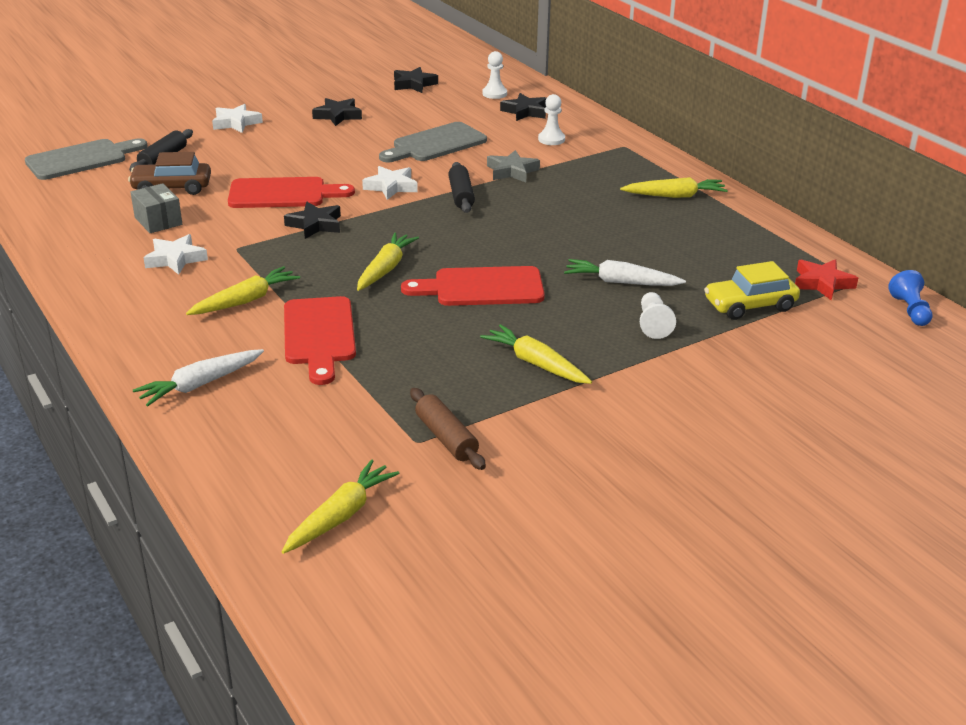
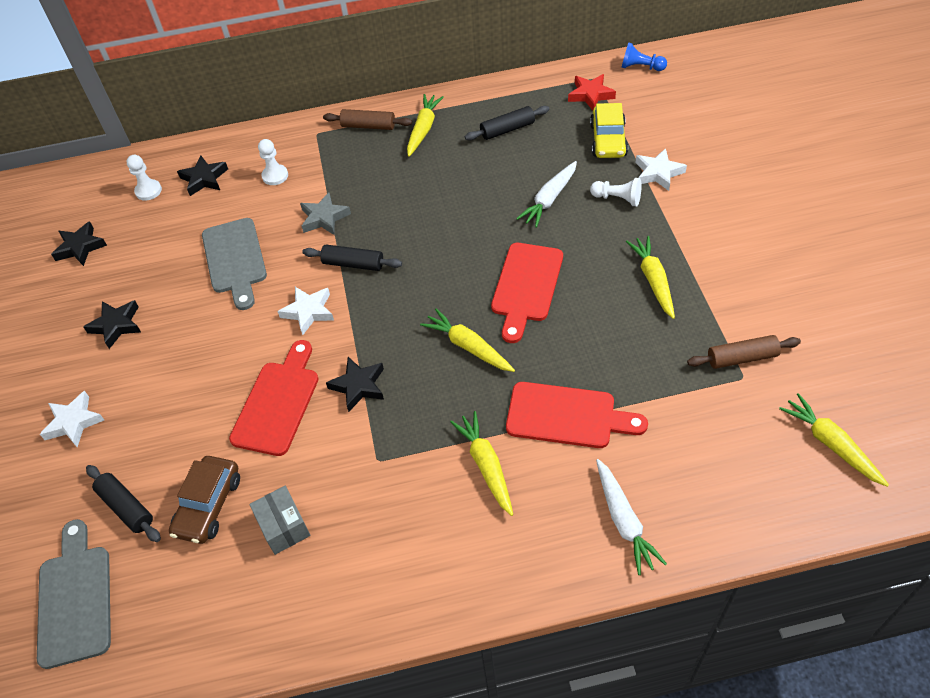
camera: 65 degrees left, 20 degrees up
(158, 221) = (284, 527): grey box -> grey box turned 75 degrees clockwise
(175, 259) = (378, 518): white star -> white star (658, 173)
(535, 363) = (653, 280): yellow carrot -> yellow carrot turned 105 degrees clockwise
(656, 168) = (368, 126): none -> brown rolling pin
(714, 241) = (507, 129): none -> black rolling pin

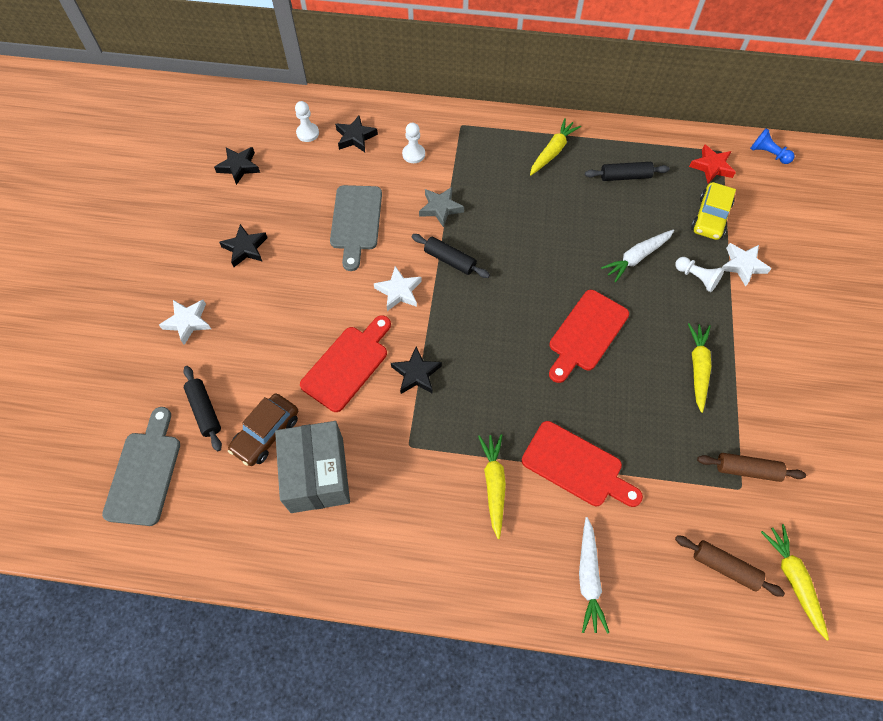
camera: 15 degrees right, 10 degrees up
(284, 527) = (317, 474): grey box -> grey box, size x1.82
(368, 126) = (507, 132): brown rolling pin -> brown rolling pin (725, 567)
(468, 346) = (517, 371): yellow carrot -> none

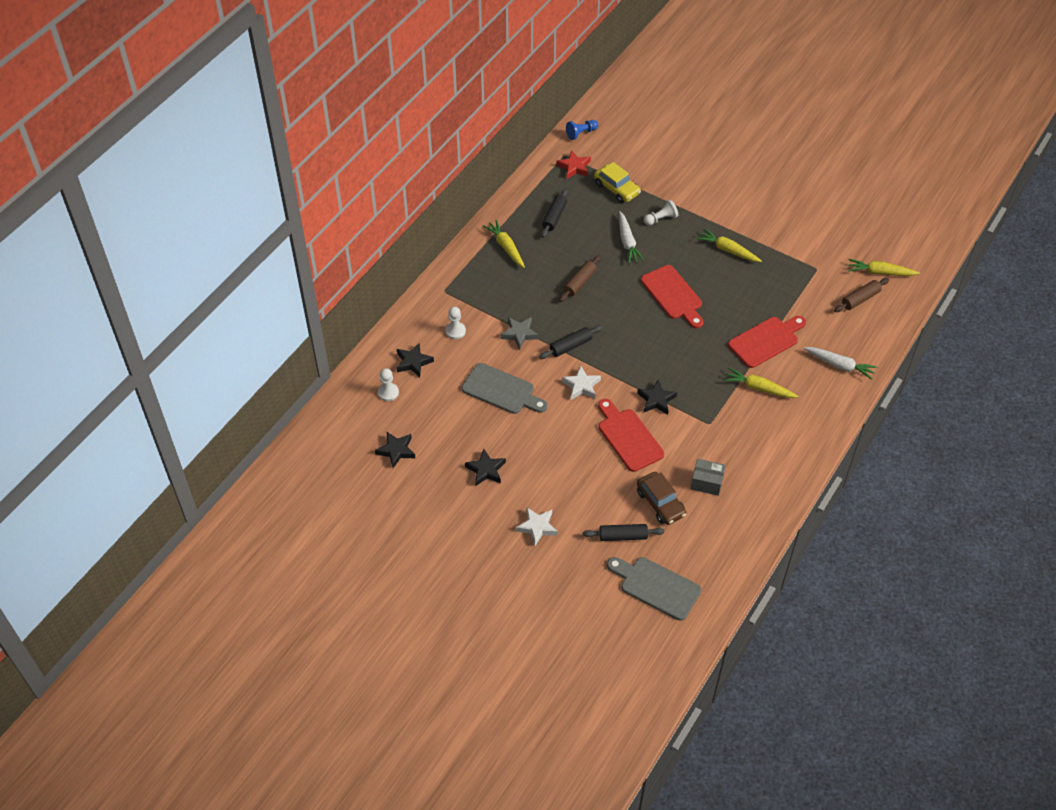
camera: 65 degrees left, 10 degrees down
(317, 474) = (706, 482): grey box -> grey box, size x0.55
(742, 265) = (664, 191): white star -> none
(747, 470) = (806, 260): brown rolling pin -> brown rolling pin (580, 282)

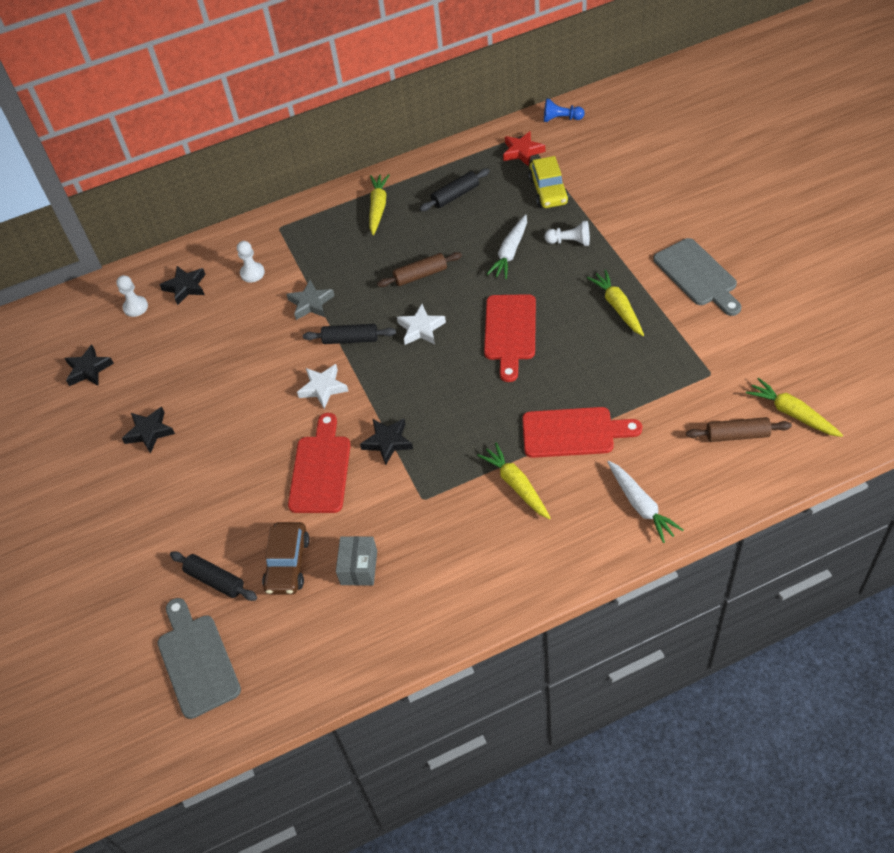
camera: 40 degrees right, 0 degrees up
(501, 390) = (240, 355): grey cutting board -> grey cutting board (697, 275)
(537, 527) = (141, 521): white star -> white star (421, 328)
(706, 482) = (359, 567): grey box -> grey box turned 45 degrees clockwise

